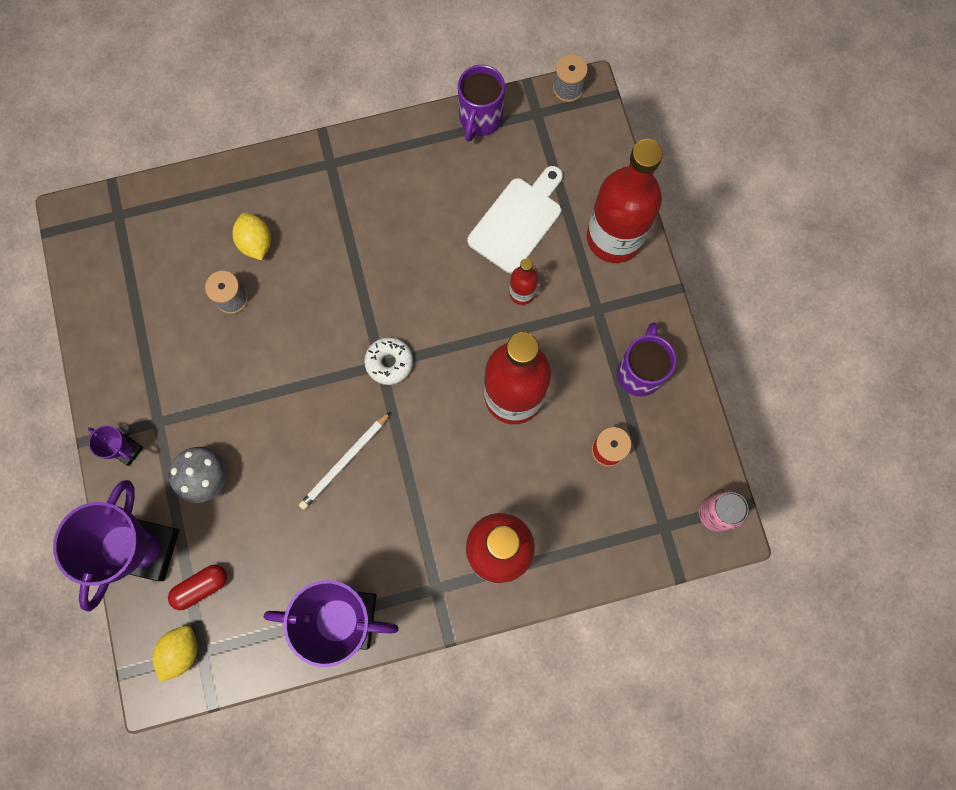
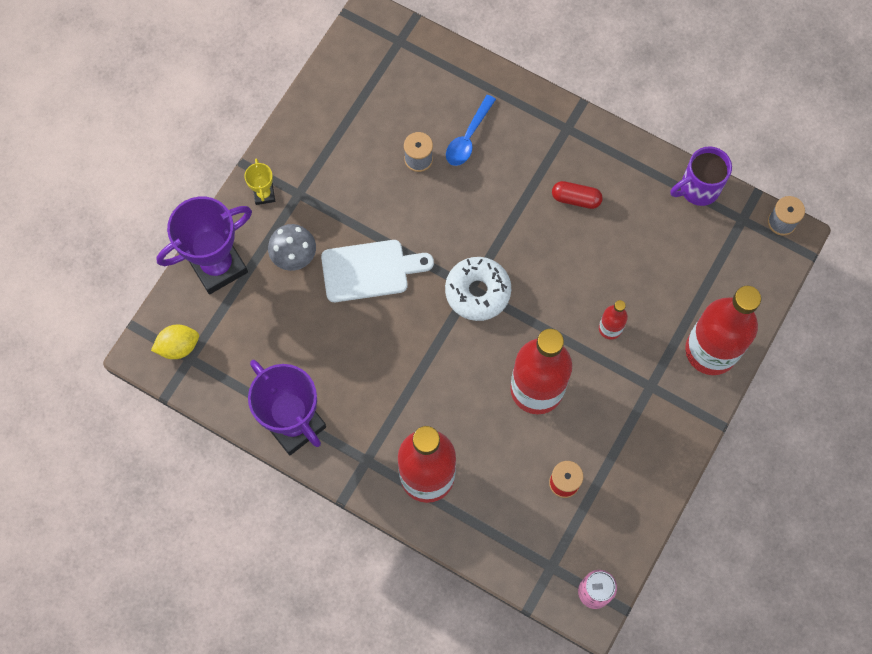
camera: 45 degrees right, 5 degrees down
(127, 450) = (264, 194): purple trophy -> yellow trophy
(201, 587) = (227, 319): red capsule -> red capsule (576, 199)
(256, 243) = (468, 137): yellow lemon -> blue spoon
(345, 461) = (388, 327): white pencil -> none
(389, 362) = (477, 292): white donut -> white donut, size x1.52
(517, 221) = (655, 279): white cutting board -> white cutting board (370, 270)
(639, 372) = (637, 453): purple mug -> none

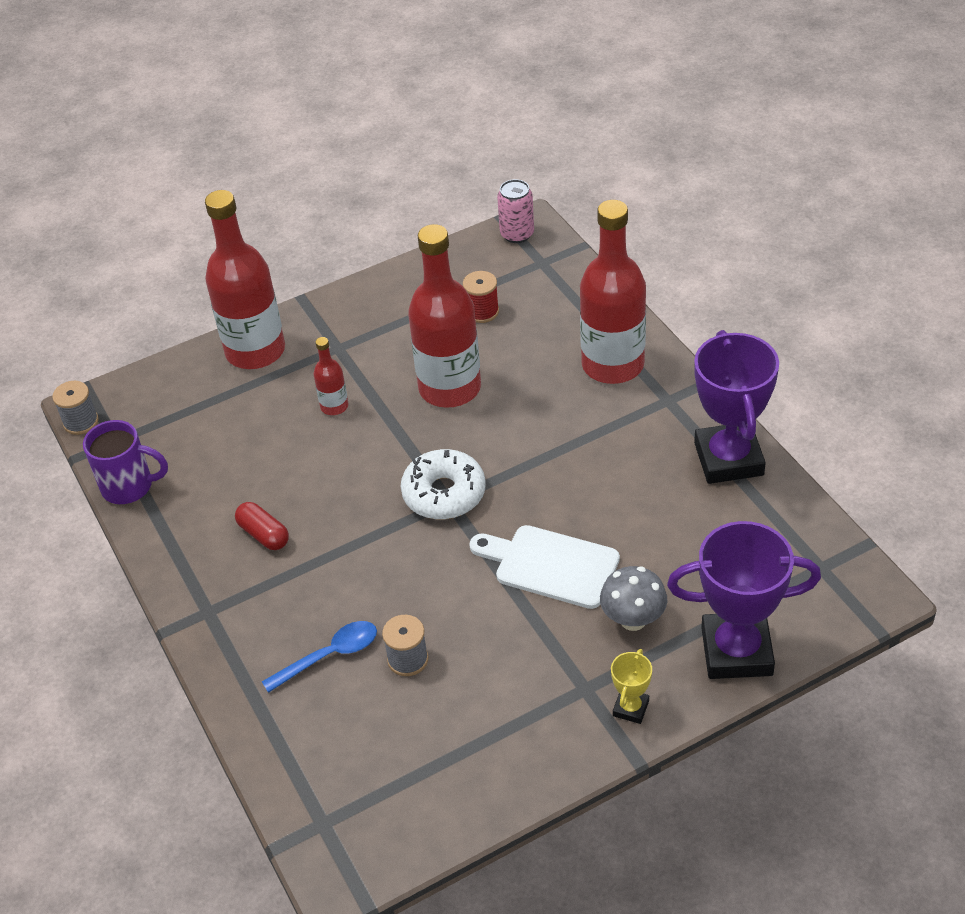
camera: 145 degrees left, 25 degrees down
(178, 346) = (830, 585): yellow lemon -> none

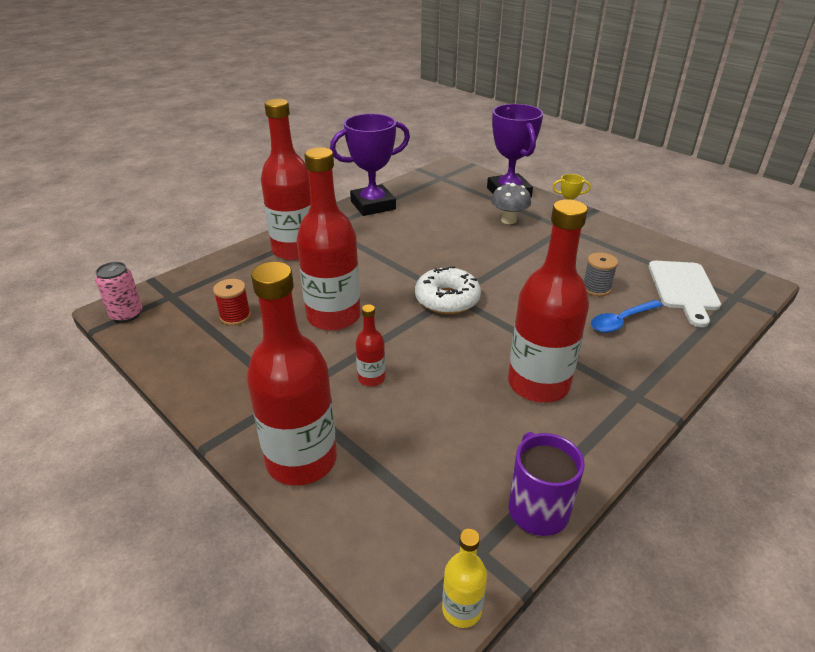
camera: 110 degrees left, 10 degrees down
(81, 422) = (461, 609): grey spool -> yellow bottle
(263, 534) = (538, 384): red capsule -> red bottle
(329, 656) = (621, 321): blue spoon -> blue spoon turned 75 degrees counterclockwise
(550, 565) = (486, 249): white cutting board -> white cutting board (684, 289)

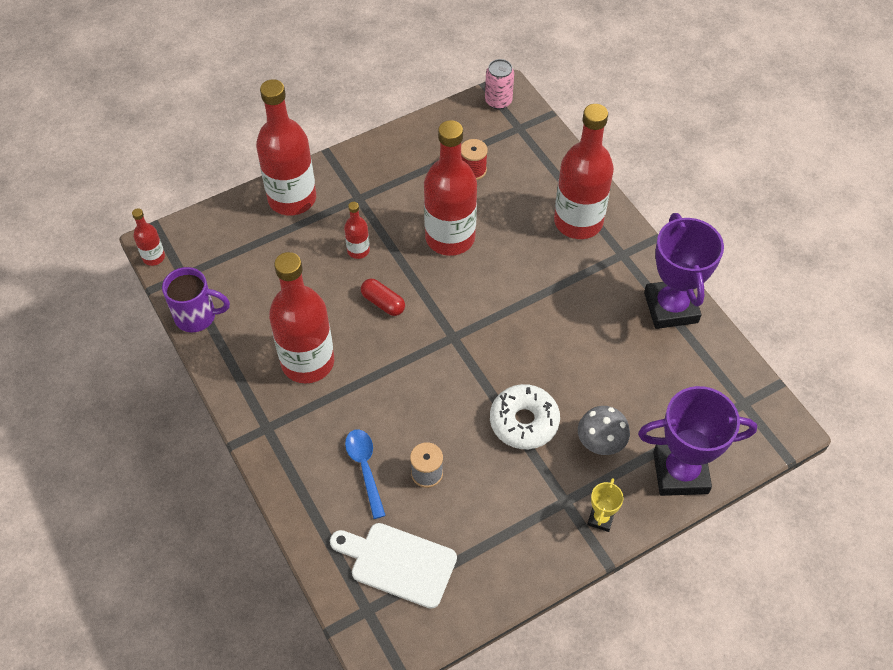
camera: 105 degrees right, 20 degrees up
(435, 345) = (383, 303): none -> red capsule
(447, 299) = (449, 330): white donut -> white donut (524, 422)
(461, 609) = (153, 257): yellow bottle -> red bottle

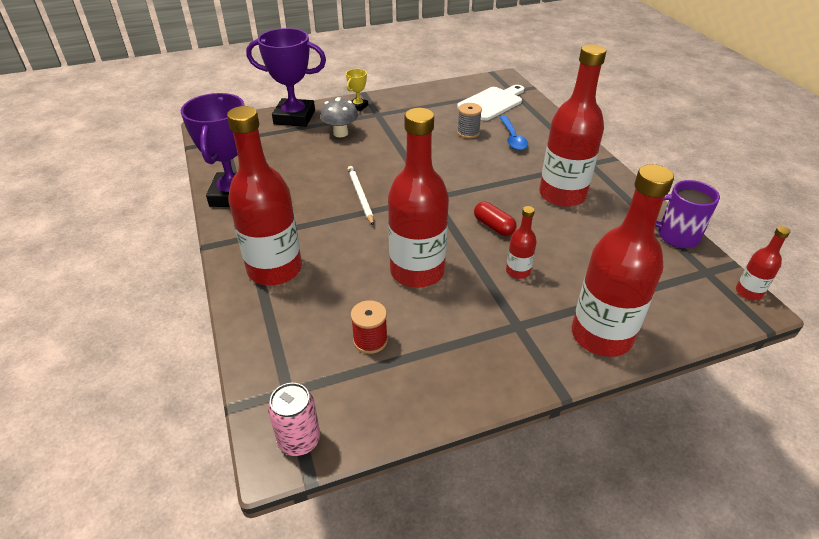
camera: 170 degrees left, 15 degrees down
(398, 563) = (492, 103): white cutting board -> white cutting board turned 75 degrees counterclockwise
(524, 422) = (391, 147): white donut -> none
(533, 326) = (360, 196): none -> white pencil

